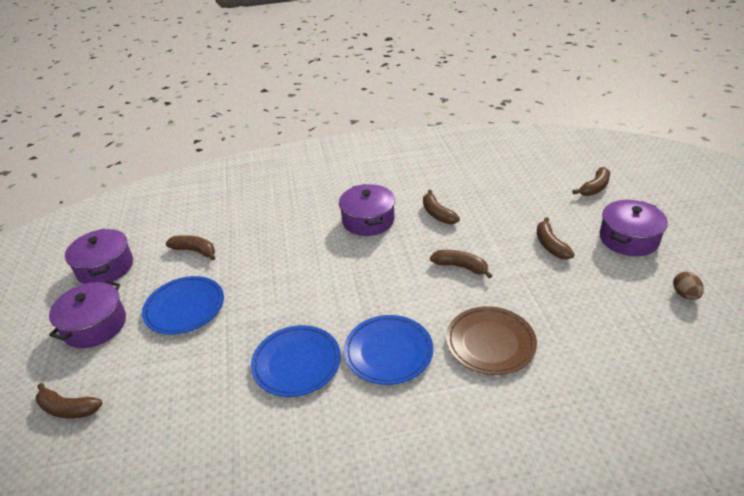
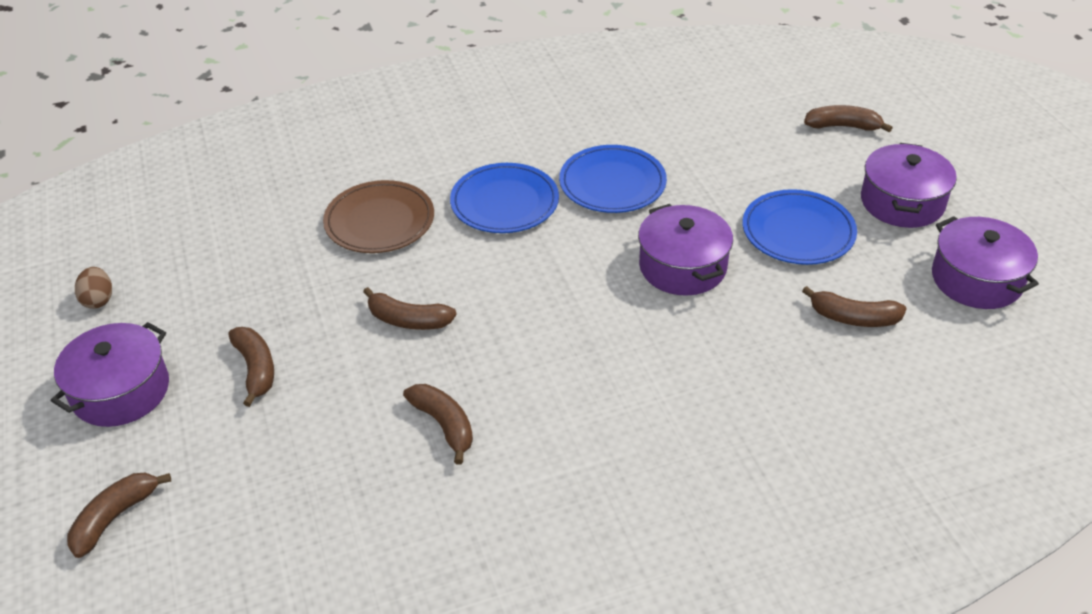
camera: 170 degrees right, 5 degrees up
(368, 220) = (573, 401): purple pot -> purple pot (682, 266)

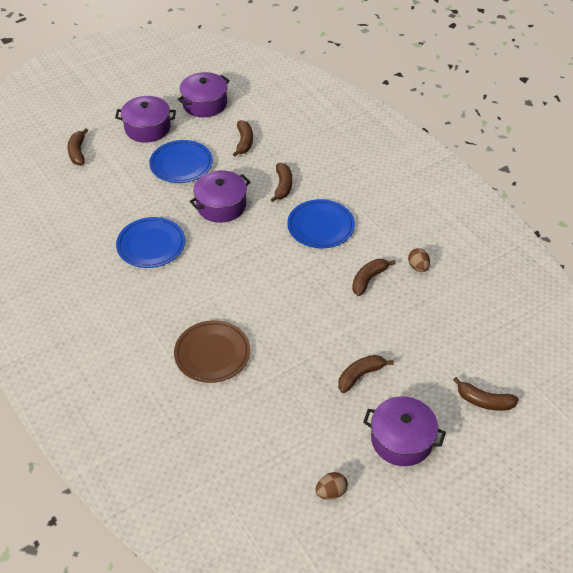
camera: 105 degrees left, 5 degrees up
(408, 320) = (298, 314): brown banana -> brown banana (283, 186)
(444, 507) = (418, 267): none -> brown egg
(504, 203) = (180, 293): blue plate -> blue plate (320, 226)

